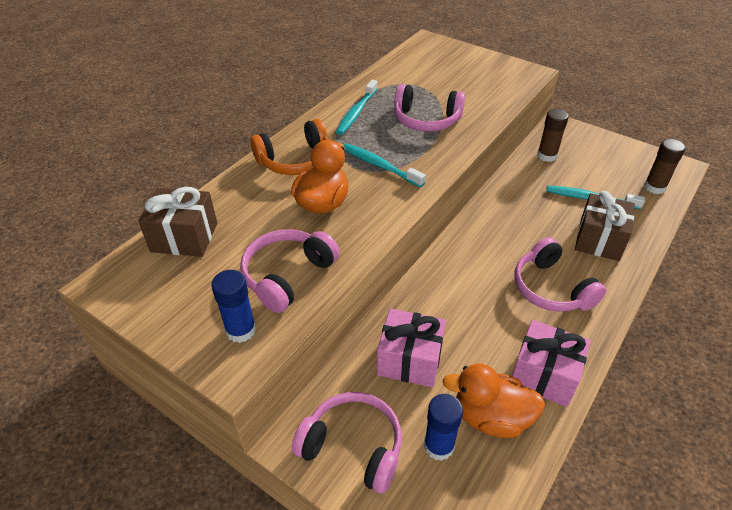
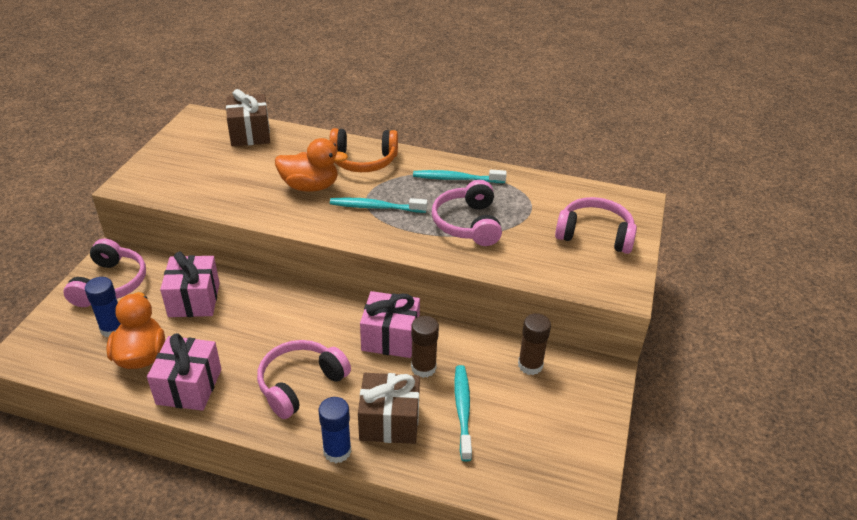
camera: 70 degrees right, 5 degrees down
(241, 330) = (162, 179): blue glue stick -> blue glue stick (337, 451)
(287, 276) = (219, 187): pink headphones -> pink headphones (594, 235)
(295, 160) = (363, 161): orange headphones -> orange headphones turned 45 degrees counterclockwise
(380, 166) = (375, 207): turquoise toothbrush -> turquoise toothbrush turned 105 degrees counterclockwise
(502, 221) = (390, 338): none -> pink gift
(654, 187) = (517, 478): brown glue stick -> brown glue stick (423, 368)

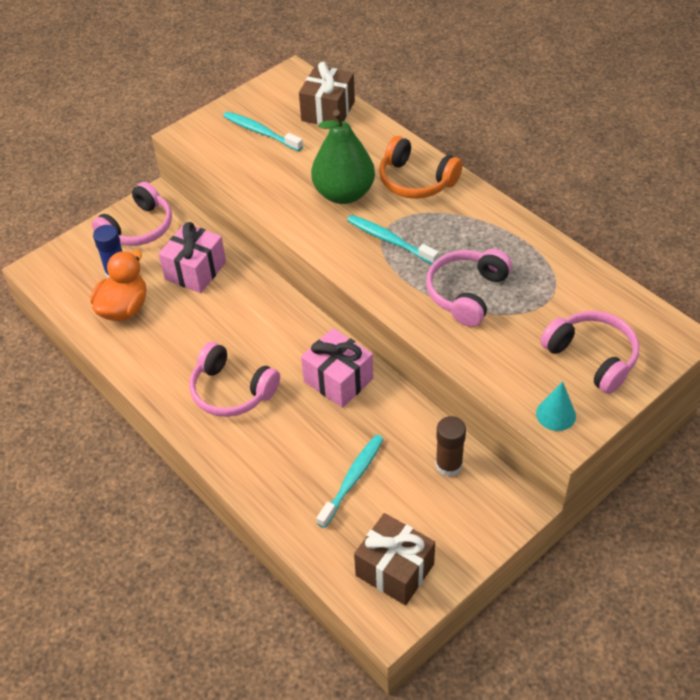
camera: 35 degrees right, 10 degrees up
(189, 386) = (144, 353): pink gift -> none
(300, 384) = (232, 391): pink headphones -> pink headphones turned 135 degrees counterclockwise
(310, 186) = (344, 194): orange duck -> green pear
(337, 451) = (222, 465): blue glue stick -> none
(389, 421) = (282, 459): brown gift -> brown gift (394, 570)
(423, 368) = (347, 423): brown glue stick -> none
(456, 179) = (496, 236): turquoise toothbrush -> turquoise toothbrush (260, 132)
(604, 282) = (556, 414): none -> turquoise cone

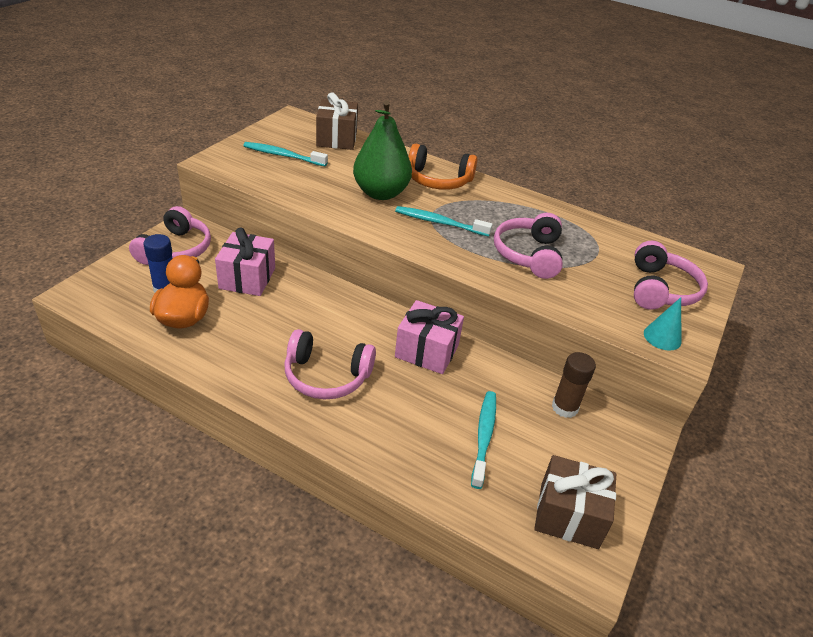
camera: 25 degrees left, 10 degrees down
(592, 357) = (660, 289): pink headphones -> pink headphones turned 75 degrees clockwise

